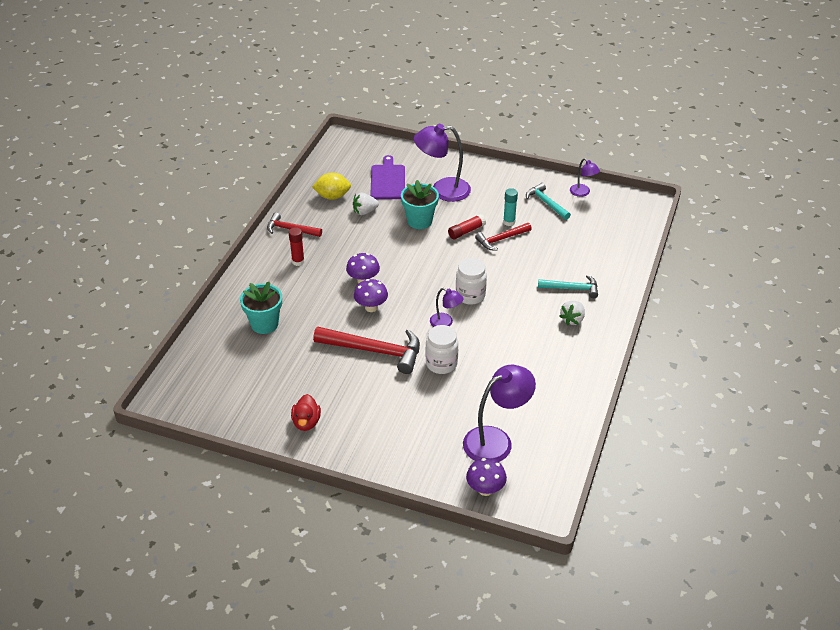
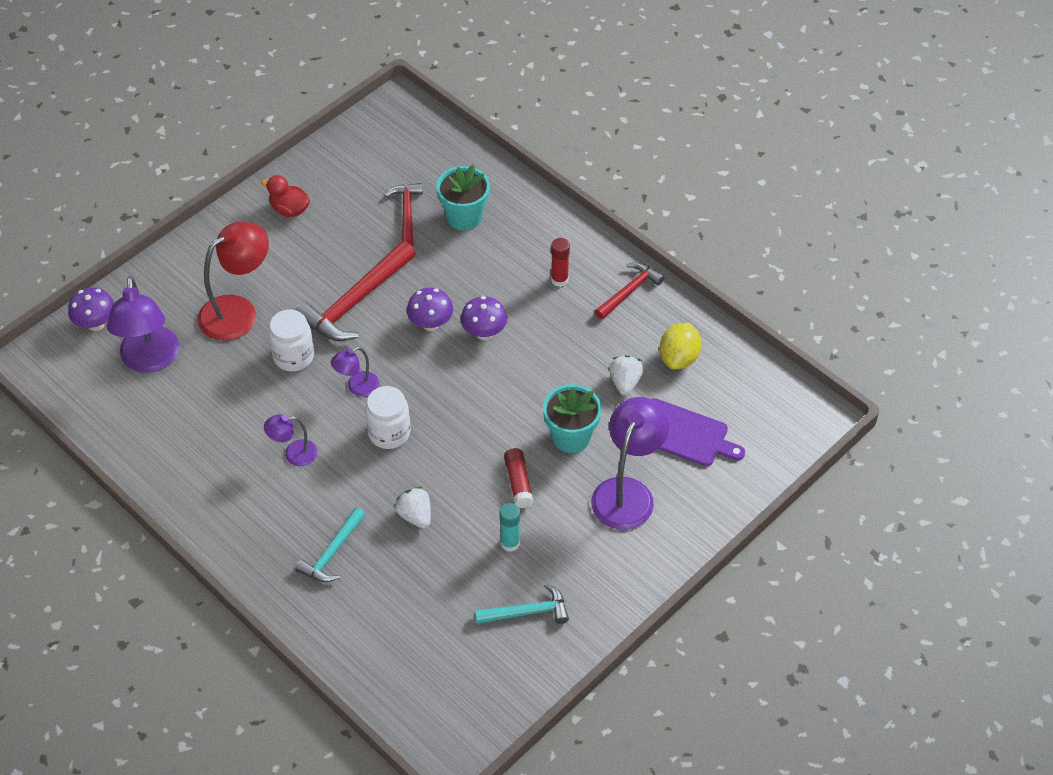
camera: 115 degrees right, 10 degrees up
(421, 410) = (238, 311): none -> red lamp
(501, 239) = (478, 517): red hammer -> red hammer (407, 213)
(572, 319) = (277, 524): white strawberry -> white strawberry (415, 515)
(582, 193) = (525, 675): purple lamp -> purple lamp (294, 454)

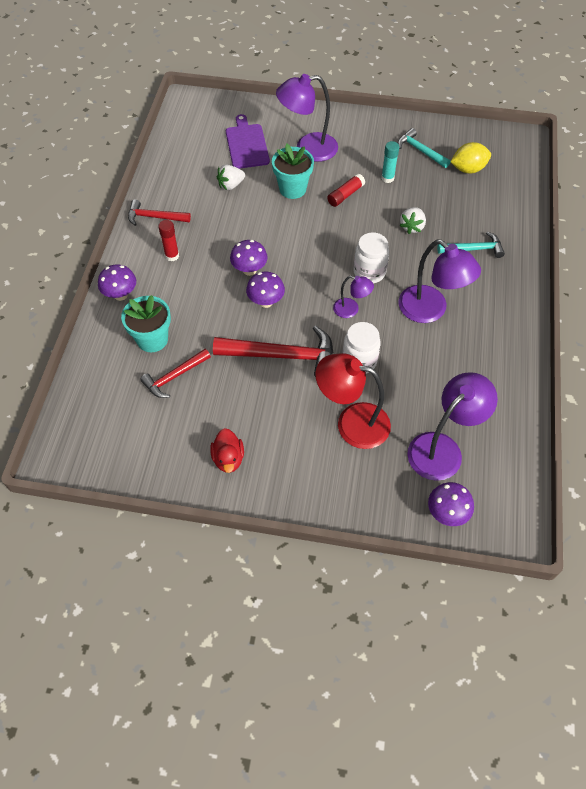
camera: 125 degrees left, 5 degrees up
(294, 454) = (430, 310): purple lamp -> purple lamp, size x1.90
(541, 218) = (121, 295): none -> purple mushroom
(679, 358) = (191, 171): yellow lemon -> yellow lemon (468, 169)

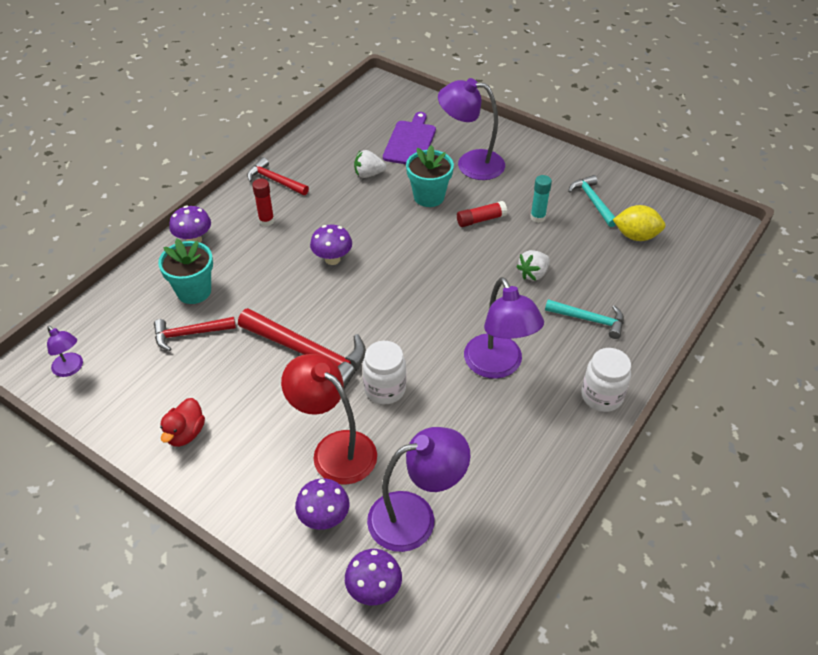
camera: 25 degrees right, 10 degrees down
(266, 302) = (328, 295): purple mushroom -> purple mushroom (324, 518)
(351, 309) = (411, 334): purple lamp -> purple lamp (71, 369)
(369, 272) = (455, 304): white jar -> white jar (601, 396)

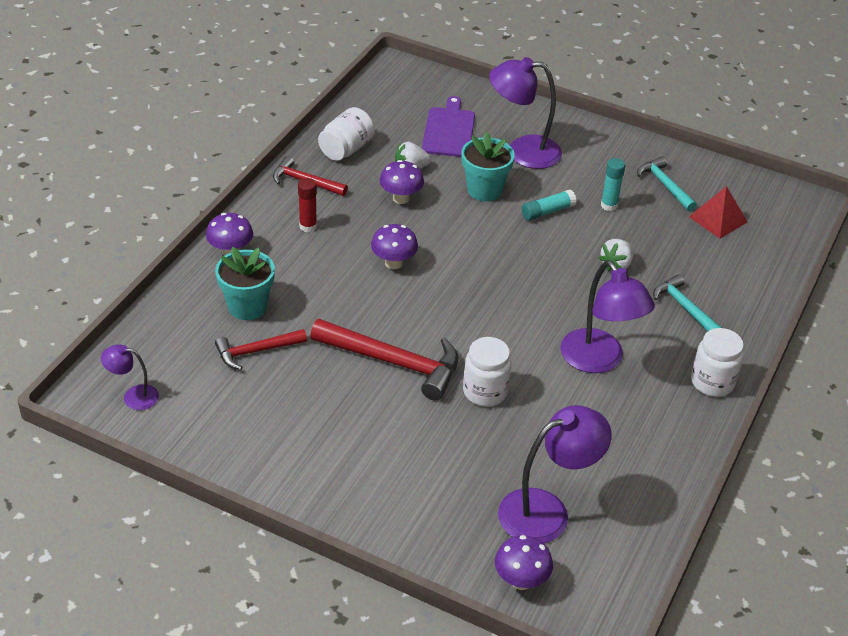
camera: 10 degrees left, 5 degrees down
(71, 369) = (133, 396): purple lamp -> purple lamp turned 150 degrees clockwise
(185, 433) = (282, 451): red duck -> none
(318, 154) = (346, 149): none -> white jar
(324, 518) = (453, 520): purple mushroom -> purple mushroom (401, 198)
(334, 449) = (446, 454): red lamp -> none
(481, 220) = (547, 211): red glue stick -> turquoise glue stick
(589, 320) = (684, 308): turquoise hammer -> turquoise hammer turned 135 degrees counterclockwise
(636, 236) = (718, 219): yellow lemon -> red pyramid

